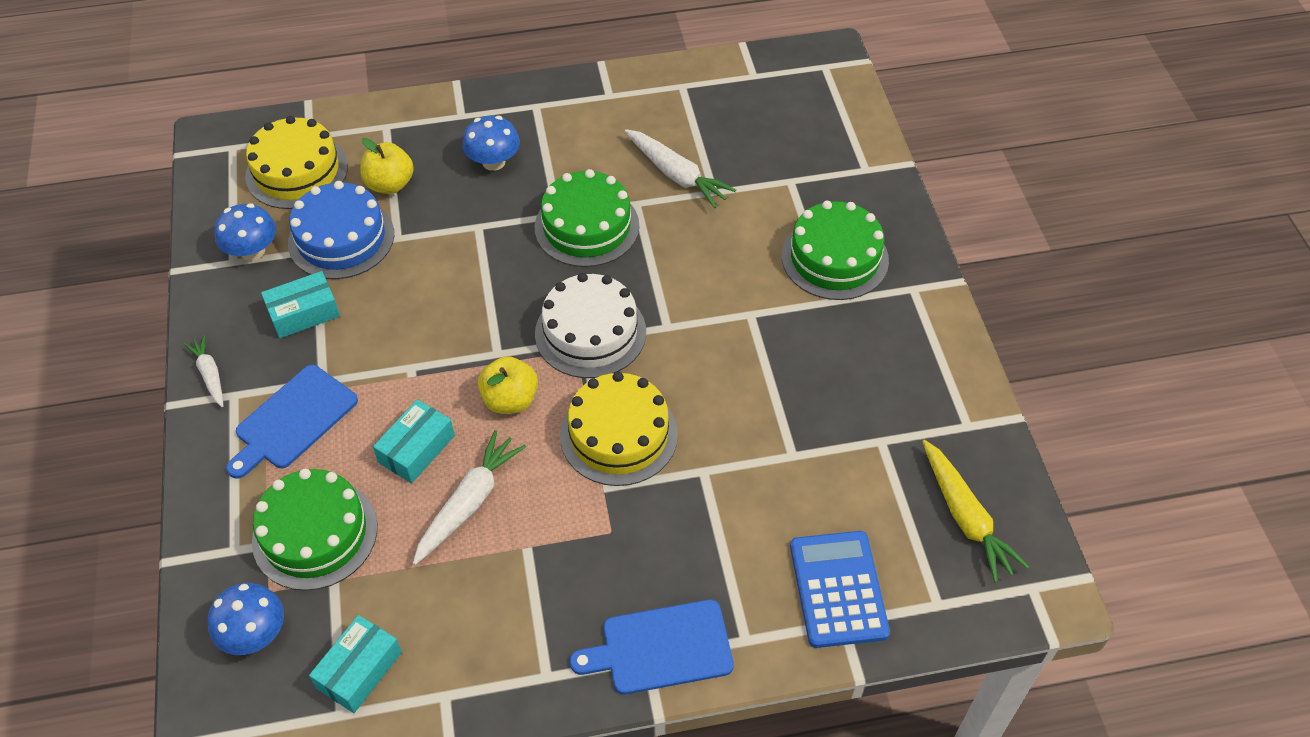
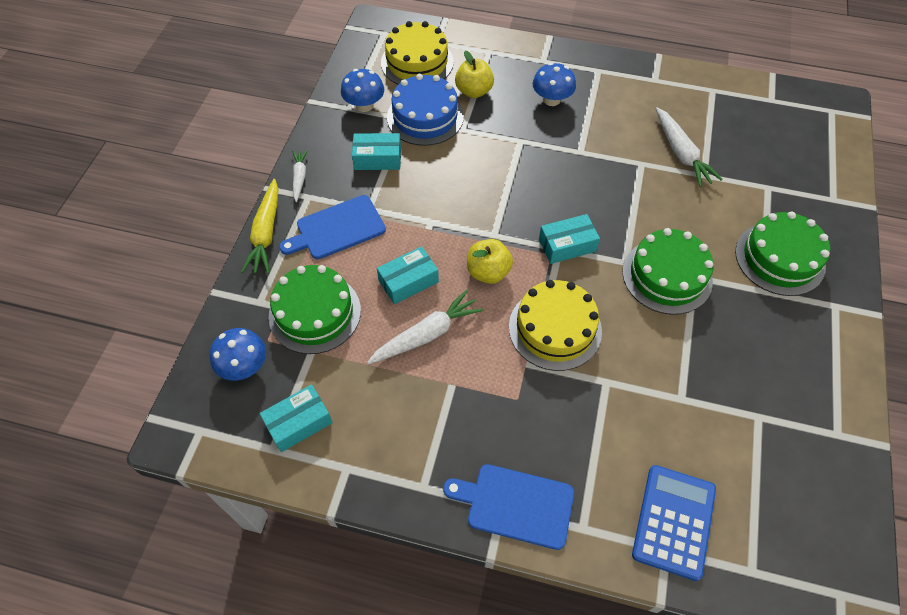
camera: 25 degrees right, 5 degrees up
(587, 226) = (598, 167): green cake -> green cake (667, 276)
(590, 332) = (567, 245): white cake -> turquoise box
(965, 517) = (805, 509): yellow carrot -> yellow carrot (266, 233)

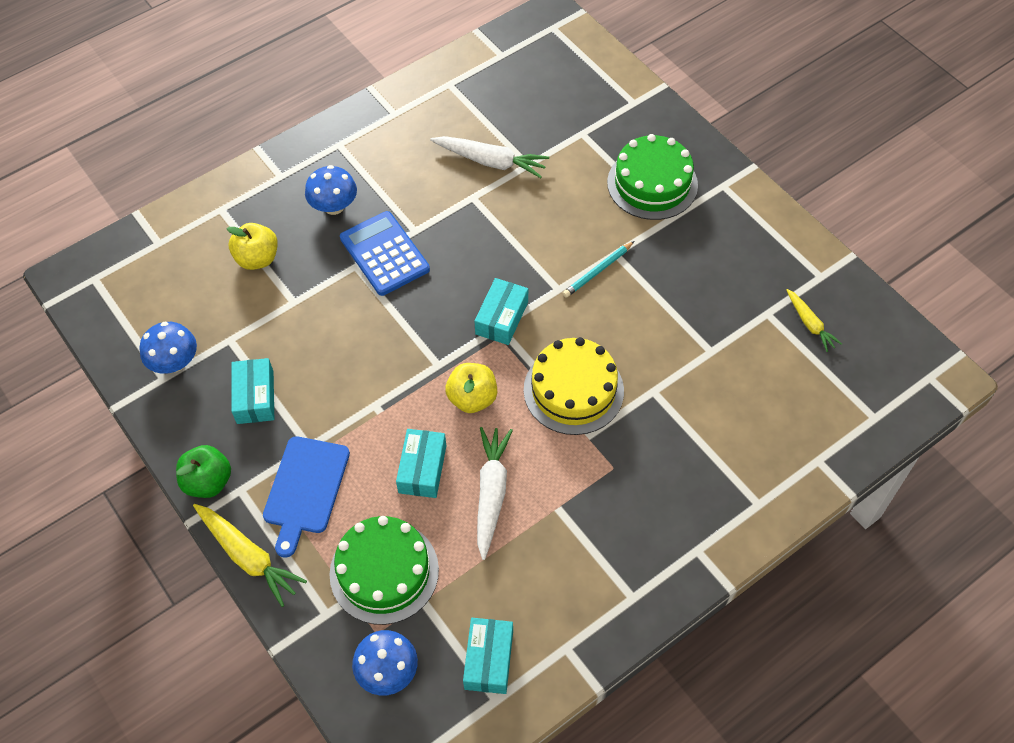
camera: 50 degrees left, 0 degrees up
(299, 177) = (208, 482): white carrot -> green apple
(377, 158) = (255, 397): turquoise box -> turquoise box turned 45 degrees counterclockwise
(417, 62) = (167, 278): yellow cake -> none
(425, 117) = (245, 321): blue cake -> none
(515, 504) = (702, 538): blue cutting board -> none
(667, 276) = (597, 271): green cake -> turquoise pencil
(673, 521) = (801, 437): blue calculator -> blue calculator (384, 254)
(784, 456) = (810, 324): none -> yellow carrot

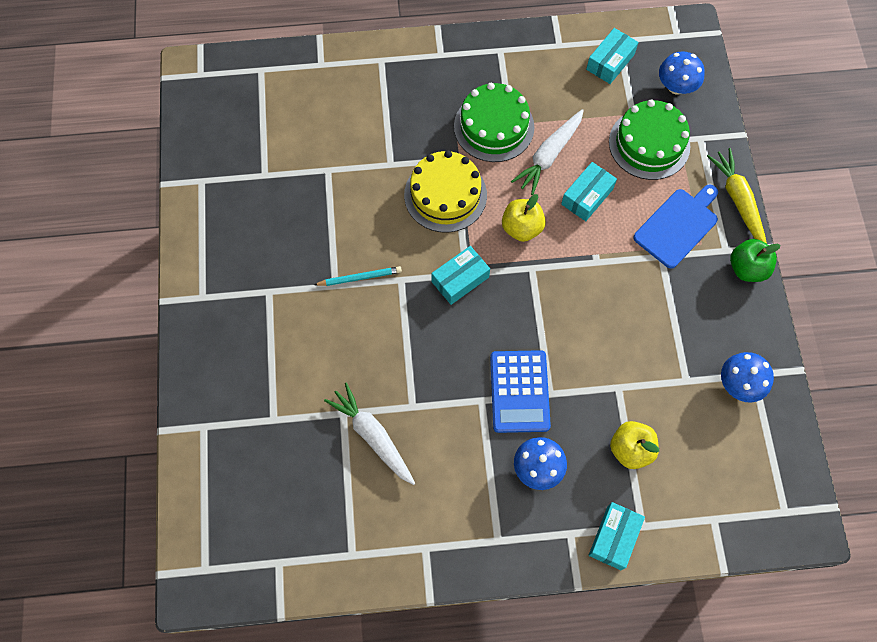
camera: 150 degrees left, 10 degrees up
(255, 397) = (685, 317): turquoise box -> turquoise box (614, 537)
(652, 183) = (256, 332): green cake -> green cake (494, 126)
(810, 324) = (242, 151): yellow carrot -> none

